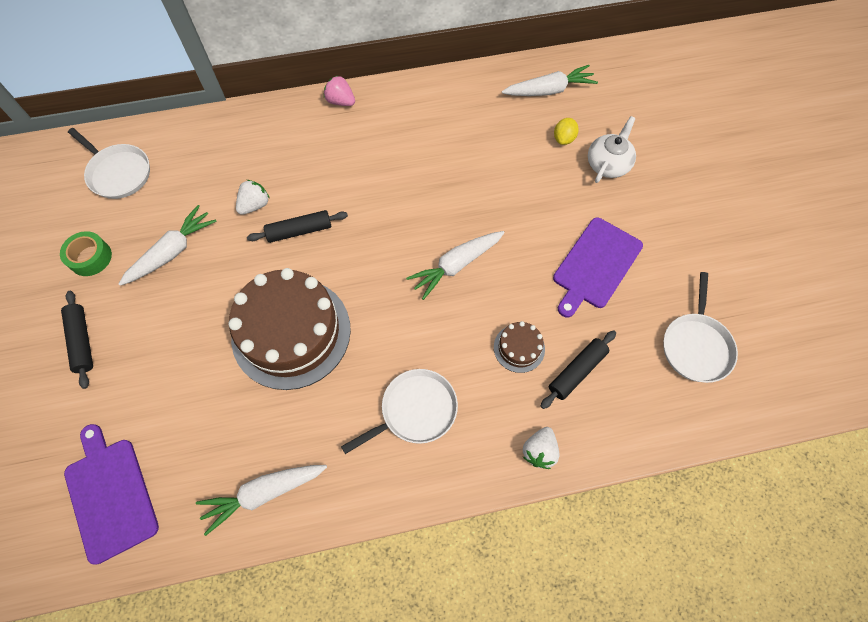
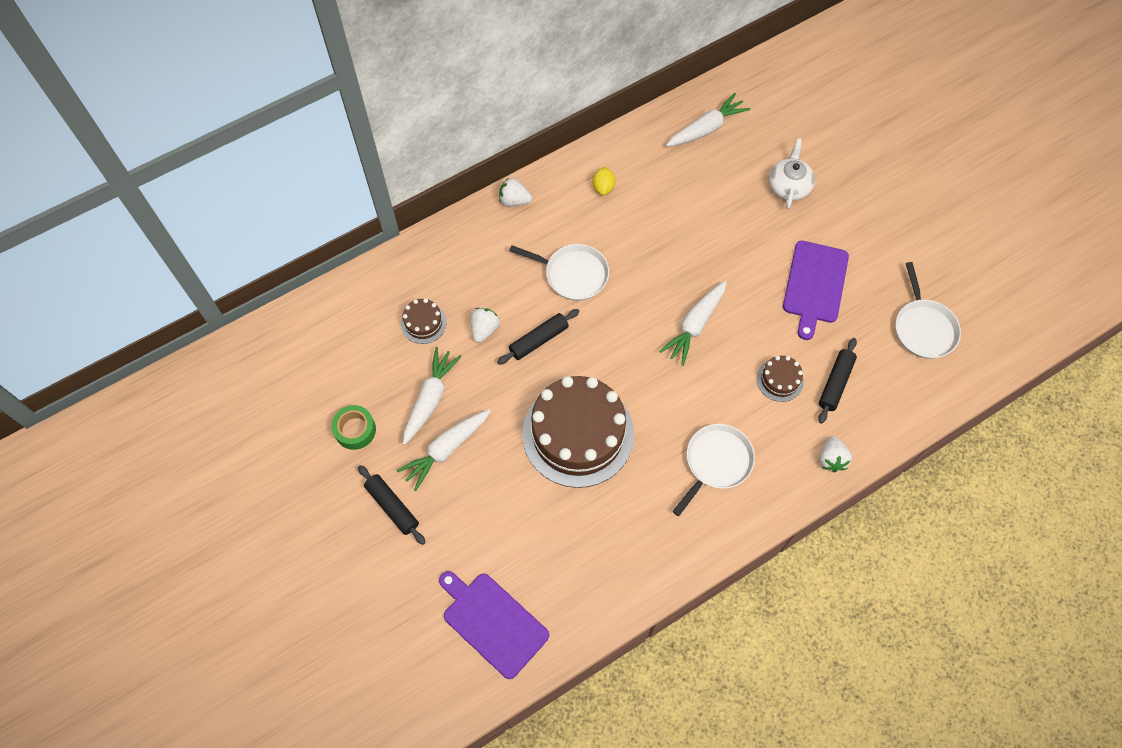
camera: 20 degrees left, 0 degrees up
(118, 173) = (334, 341): white pan -> white pan (573, 274)
(204, 182) = (423, 323): none -> brown cake
(263, 493) = (622, 574): white carrot -> white carrot (446, 450)
(340, 101) = (514, 200): pink strawberry -> white strawberry
(563, 139) = (739, 173): yellow lemon -> yellow lemon (603, 187)

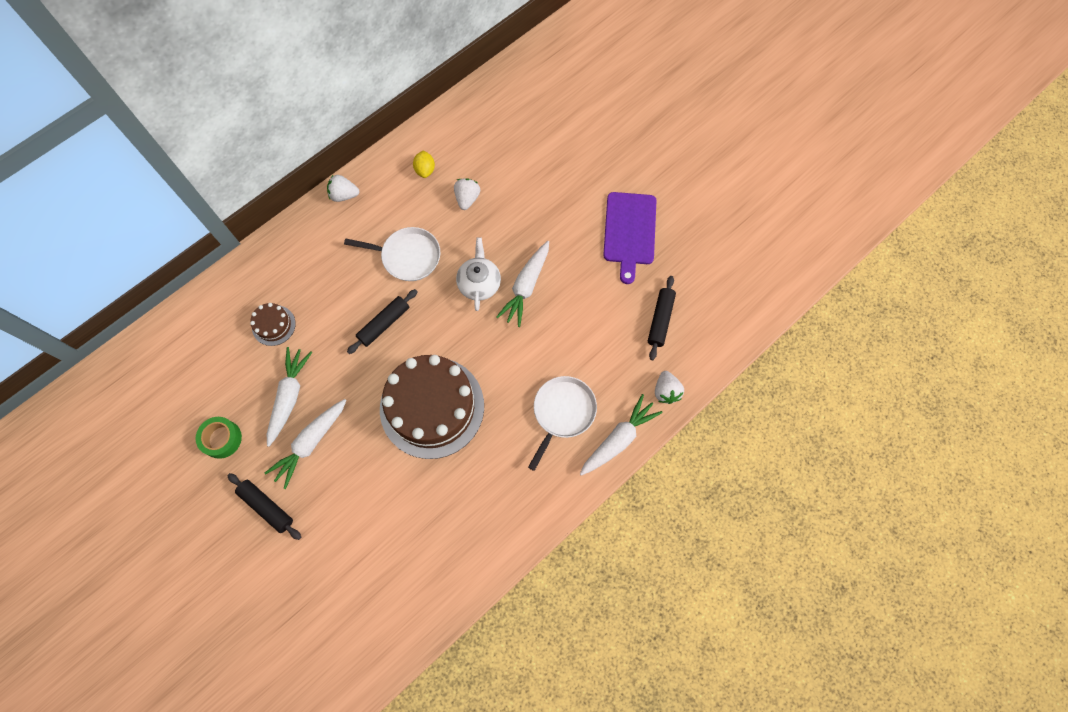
camera: 10 degrees left, 5 degrees up
(484, 329) = (332, 322): white strawberry -> white strawberry (467, 198)
(493, 622) = (376, 601): purple cutting board -> none
(706, 128) = (512, 100): white carrot -> white carrot (619, 439)
(780, 380) = (610, 325): brown cake -> none
(789, 186) = (594, 143): white teapot -> white teapot (479, 283)
(923, 328) = (732, 256): white pan -> none

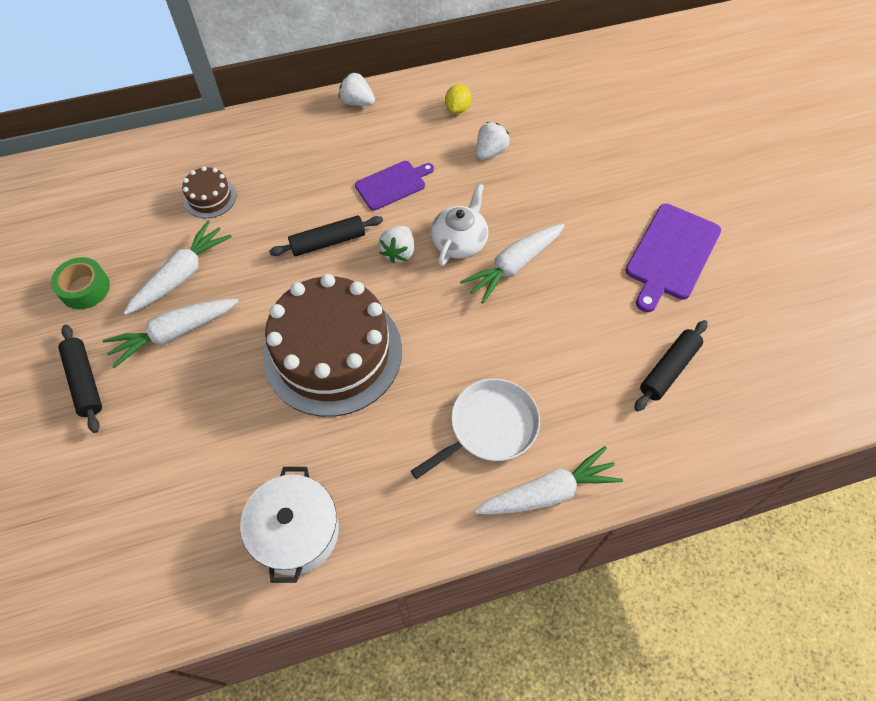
camera: 25 degrees right, 10 degrees down
(408, 256) = (393, 184): white pan -> purple cutting board
(472, 539) = (296, 531): none -> white pot
(666, 391) = (639, 459): white strawberry -> white strawberry (398, 252)

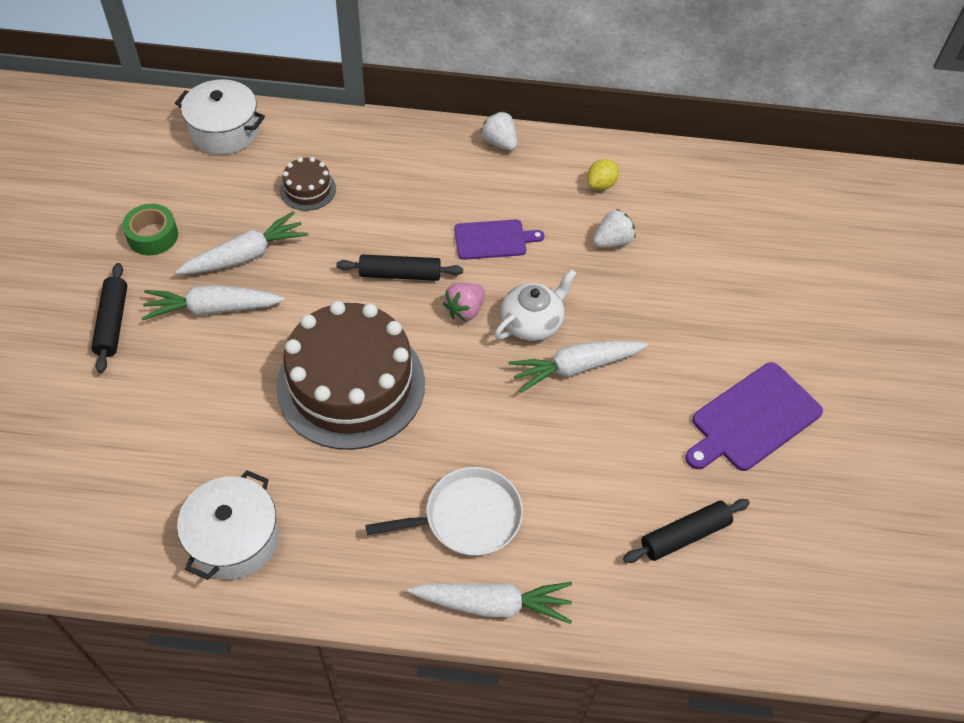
camera: 20 degrees right, 5 degrees down
(107, 172) = (224, 131): none -> white pot
(398, 252) = (465, 310): white strawberry -> pink strawberry

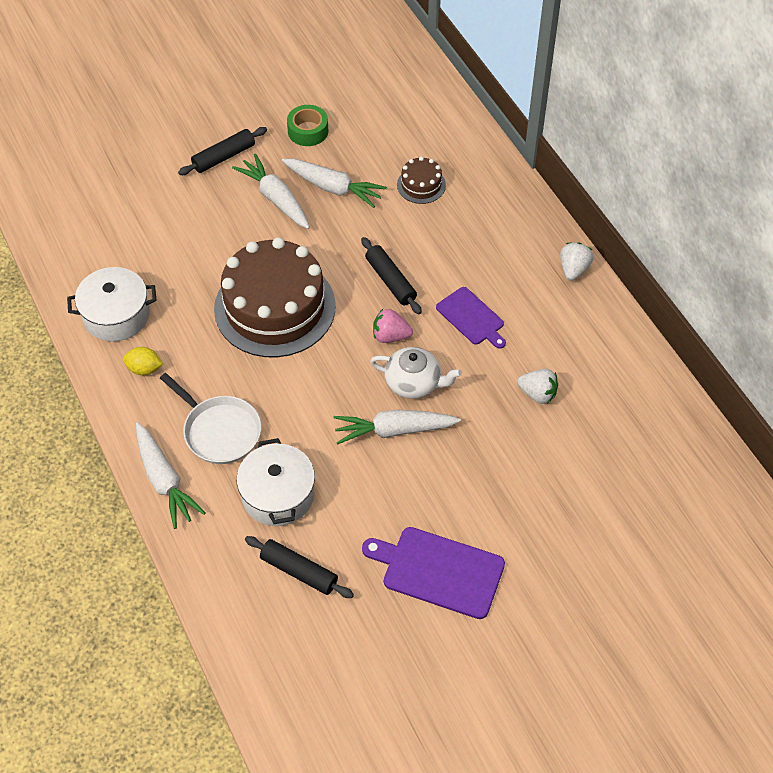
camera: 60 degrees right, 0 degrees up
(224, 131) = (432, 108): white pot -> white pot (278, 495)
(575, 368) = (393, 430): white carrot -> white carrot turned 45 degrees counterclockwise
(601, 184) = (591, 357): yellow lemon -> yellow lemon (144, 369)

